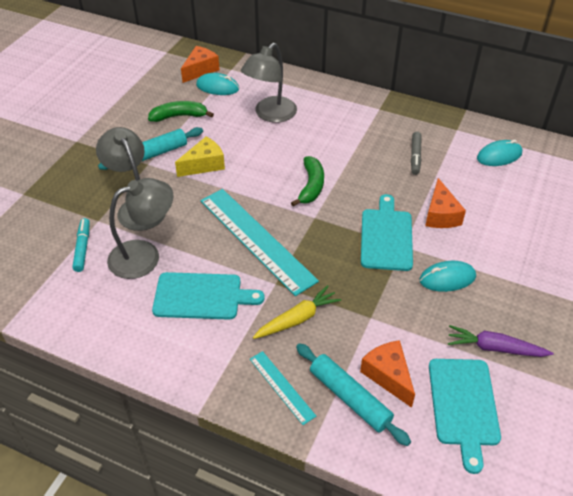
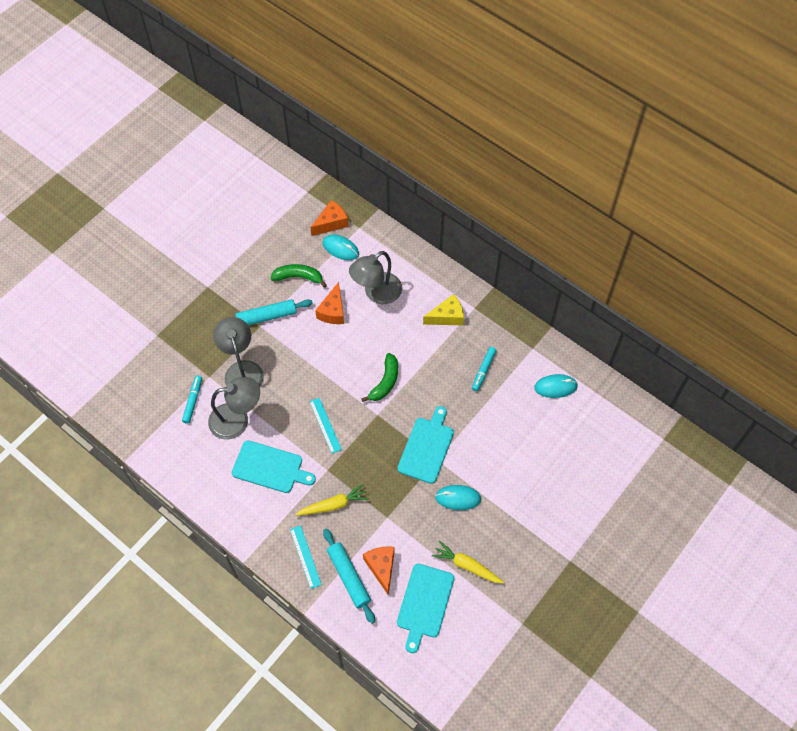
camera: 15 degrees right, 15 degrees up
(204, 165) = (305, 338): yellow cheese -> yellow cheese (447, 317)
(256, 239) = (325, 425): turquoise ruler -> turquoise ruler, size x0.48
(415, 156) = (483, 370): grey marker -> turquoise marker
(440, 215) = (478, 437): orange cheese -> orange cheese (333, 311)
(494, 348) = (466, 565): purple carrot -> yellow carrot

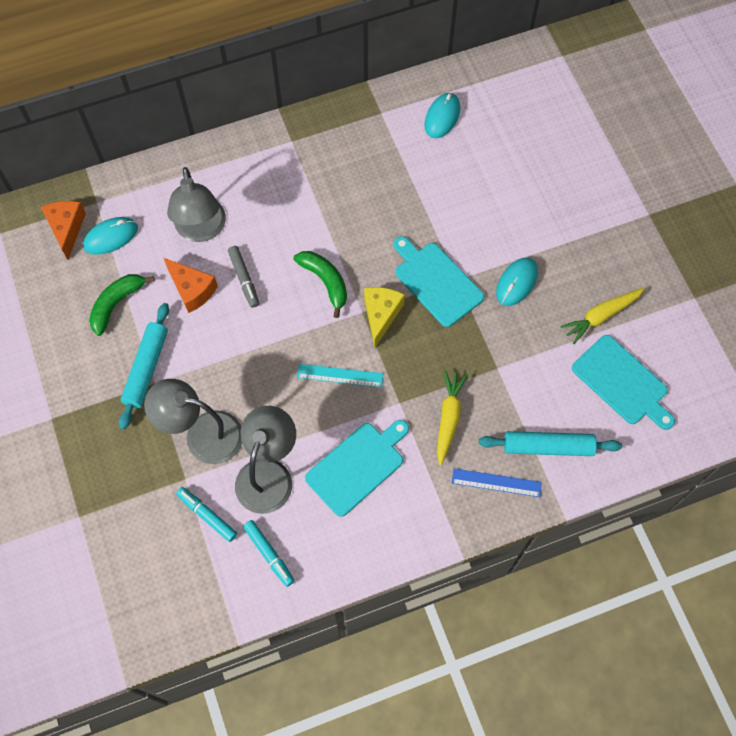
camera: 60 degrees left, 5 degrees up
(305, 556) = (496, 482): turquoise ruler -> blue ruler
(358, 335) = (244, 279): none -> grey marker
(381, 567) = (555, 405): orange cheese -> none
(447, 317) = (284, 174): yellow cheese -> yellow cheese (381, 315)
(483, 370) = (377, 174): turquoise marker -> turquoise marker (269, 554)

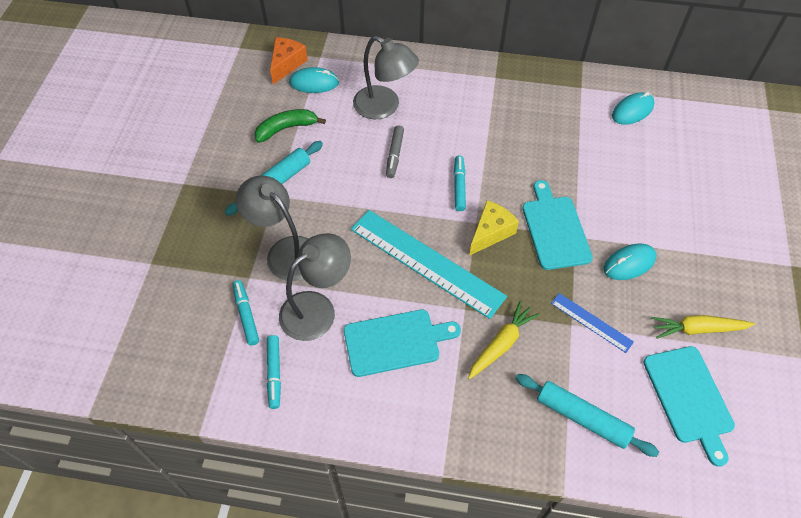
camera: 30 degrees right, 10 degrees down
(192, 290) = (349, 144): orange cheese -> none
(201, 230) = (384, 107): grey lamp -> grey lamp turned 75 degrees counterclockwise
(325, 282) = (459, 186): green banana -> turquoise marker
(340, 375) = (426, 262): turquoise ruler -> turquoise ruler, size x2.08
(496, 482) = (513, 423): blue ruler -> blue ruler (591, 322)

